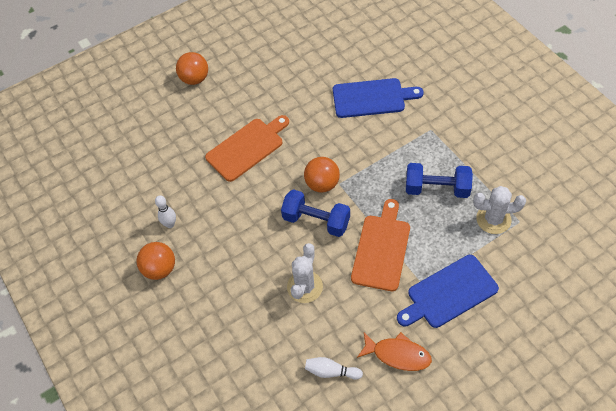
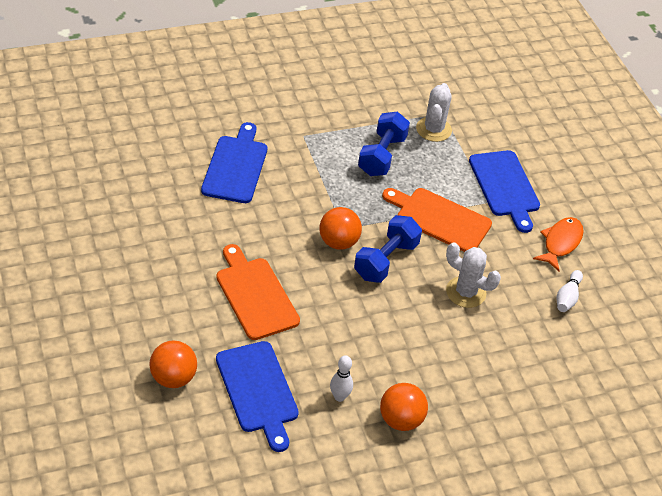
camera: 85 degrees left, 10 degrees down
(162, 174) = (258, 390): none -> blue cutting board
(195, 79) = (111, 322): orange ball -> orange ball (173, 378)

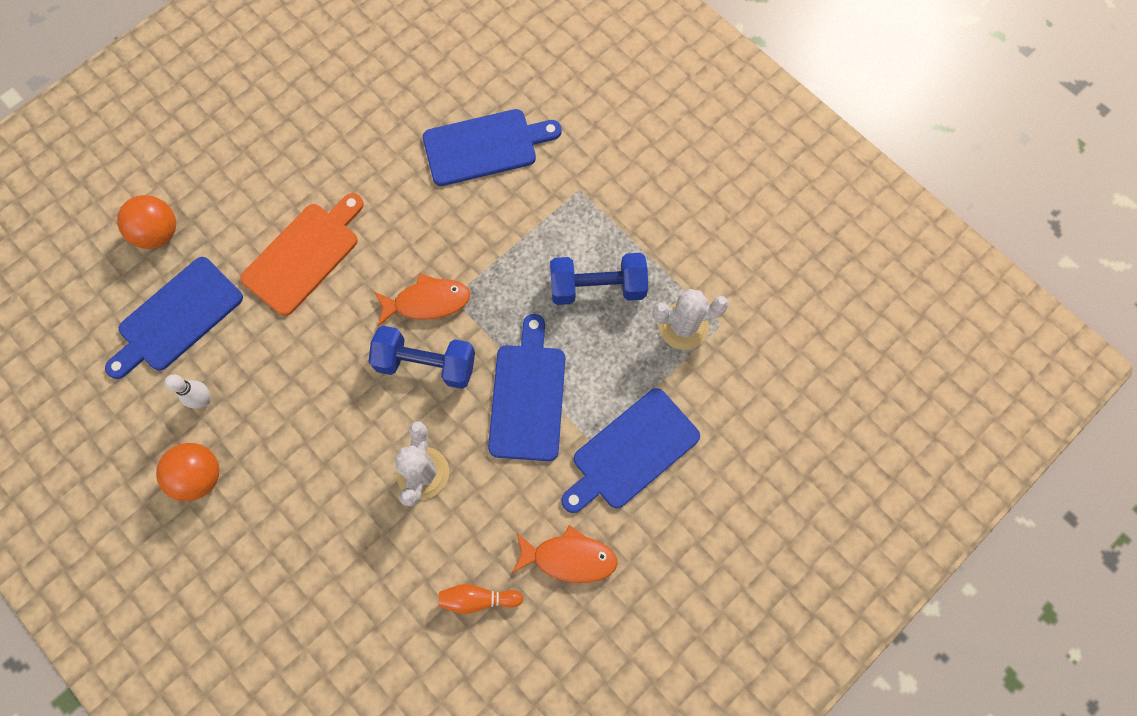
camera: 70 degrees right, 25 degrees up
(338, 242) = (427, 302): orange ball -> orange fish
(440, 219) = (527, 396): orange cutting board -> blue cutting board
(567, 297) = (478, 599): white bowling pin -> orange bowling pin

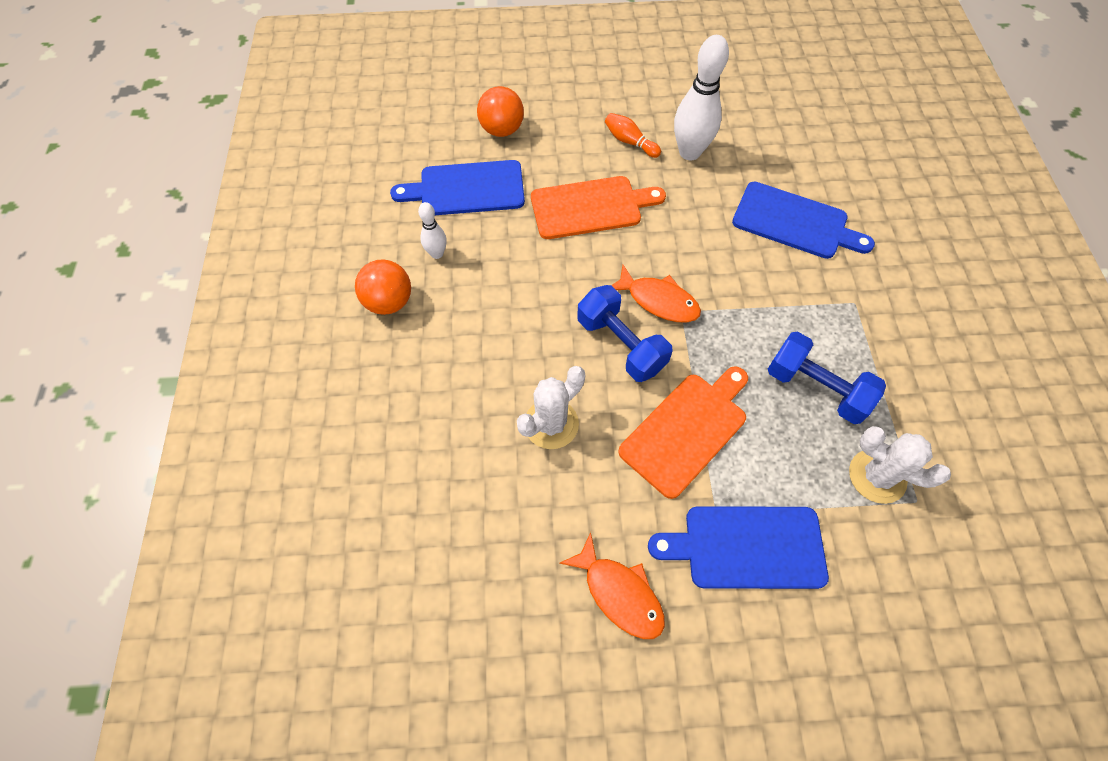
camera: 40 degrees right, 10 degrees down
(350, 137) = (689, 152): none -> white bowling pin
(478, 599) = (513, 561): orange bowling pin -> orange bowling pin (630, 142)
(527, 396) = (686, 430): blue cutting board -> orange cutting board

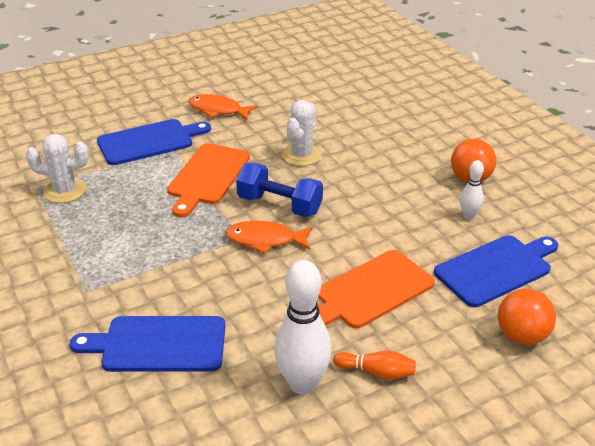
camera: 155 degrees right, 25 degrees down
(816, 388) = (116, 223): blue dumbbell -> none

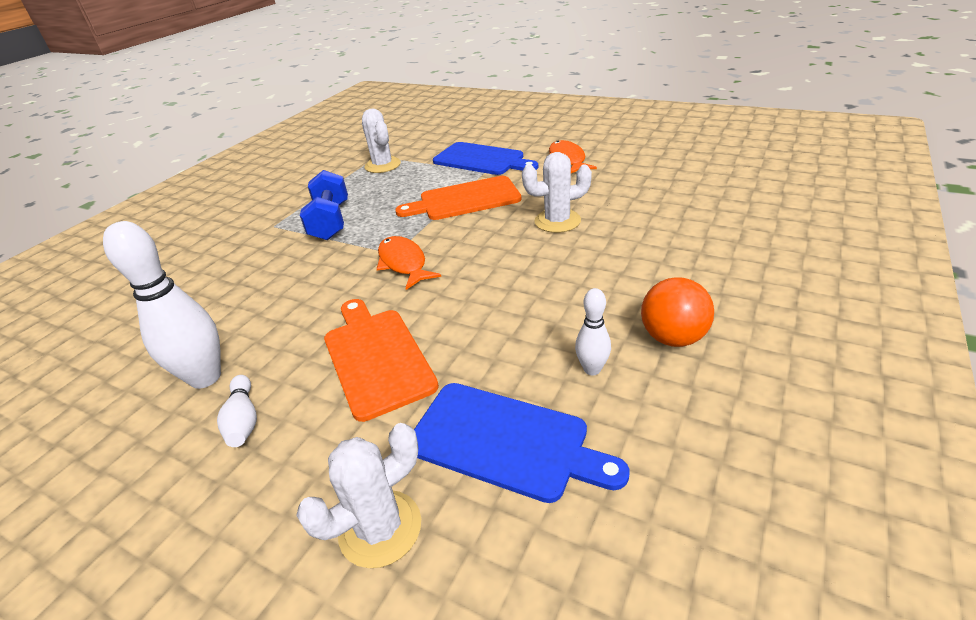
camera: 60 degrees right, 0 degrees up
(158, 344) = (225, 281): blue cutting board -> none
(279, 205) = (464, 246): blue dumbbell -> blue dumbbell (330, 222)
(371, 291) = (376, 357): orange cutting board -> orange cutting board turned 45 degrees clockwise
(376, 372) = (243, 420): orange bowling pin -> white bowling pin
(521, 336) = (380, 528): orange ball -> white cactus

